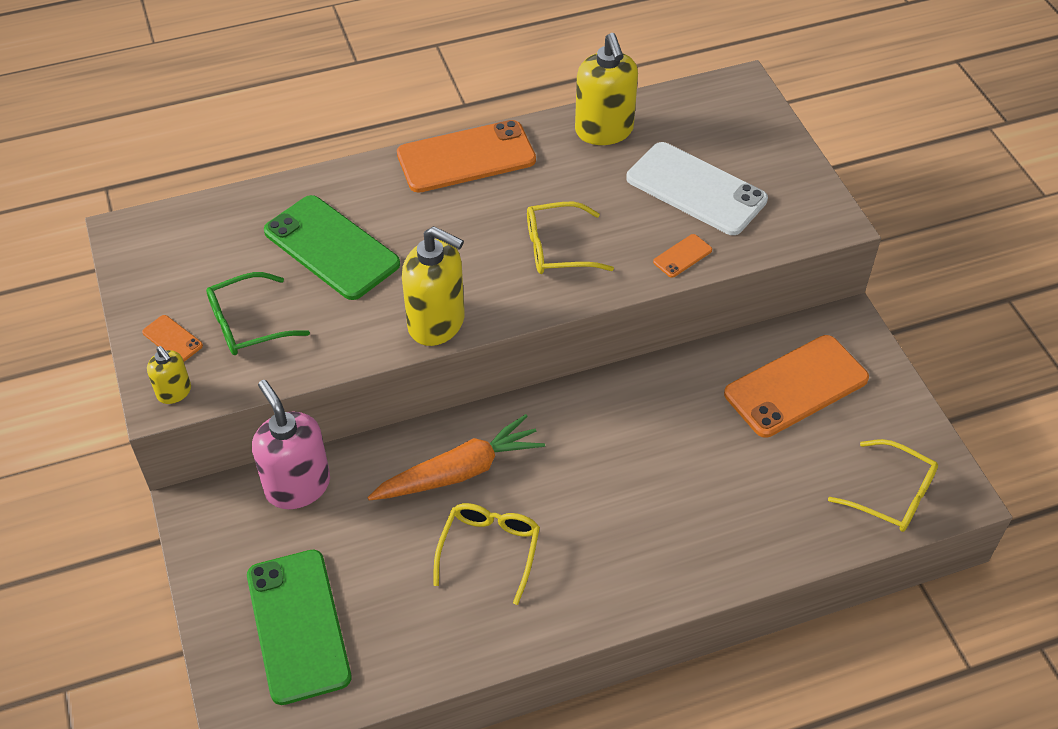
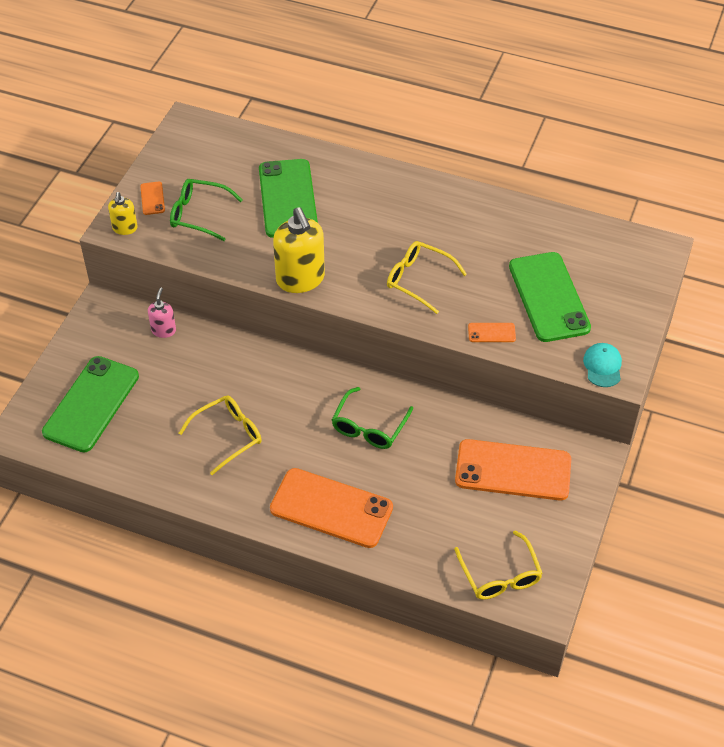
camera: 40 degrees right, 0 degrees up
(297, 486) = (163, 330): pink soap dispenser -> pink soap dispenser, size x0.52
(459, 471) = (256, 382): orange carrot -> none
(466, 157) = (424, 190): orange phone -> orange phone (331, 508)
(604, 131) = (530, 224): yellow soap dispenser -> none
(621, 438) = (369, 427): none -> green glasses
(696, 189) = (548, 297): white phone -> green phone
(813, 223) = (602, 366): none -> turquoise cap

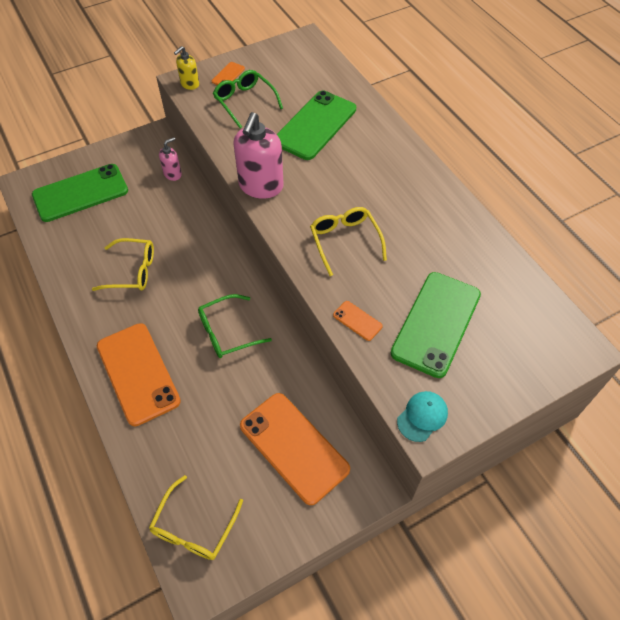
camera: 40 degrees right, 5 degrees up
(300, 279) = (261, 186): yellow soap dispenser -> pink soap dispenser

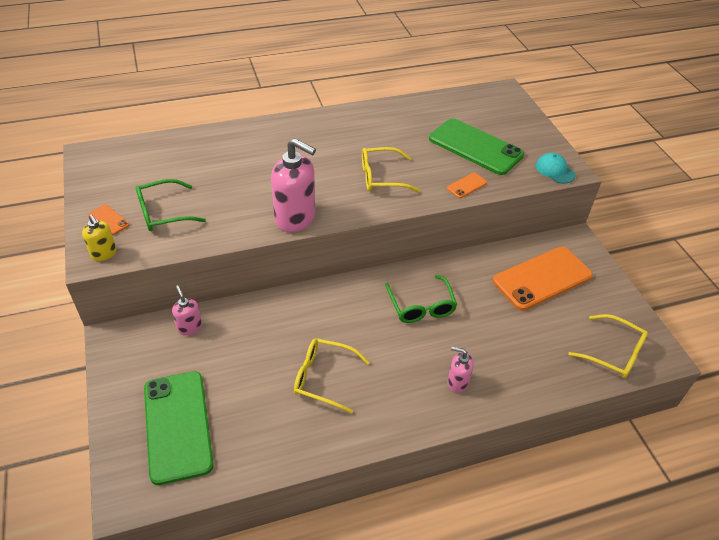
camera: 80 degrees left, 10 degrees down
(132, 271) = (323, 378): yellow glasses -> yellow glasses turned 90 degrees counterclockwise
(138, 373) = (457, 382): orange phone -> pink soap dispenser
(315, 125) = (227, 169): green phone -> none

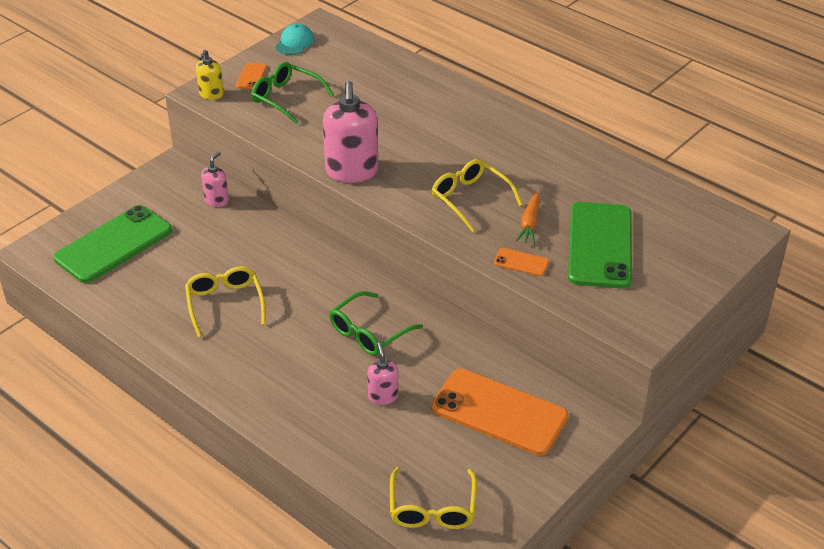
camera: 60 degrees right, 5 degrees down
(430, 164) = (529, 223): none -> orange carrot
(457, 382) = (290, 395): pink soap dispenser -> pink soap dispenser (383, 396)
(555, 170) = (627, 322): turquoise cap -> turquoise cap (294, 43)

